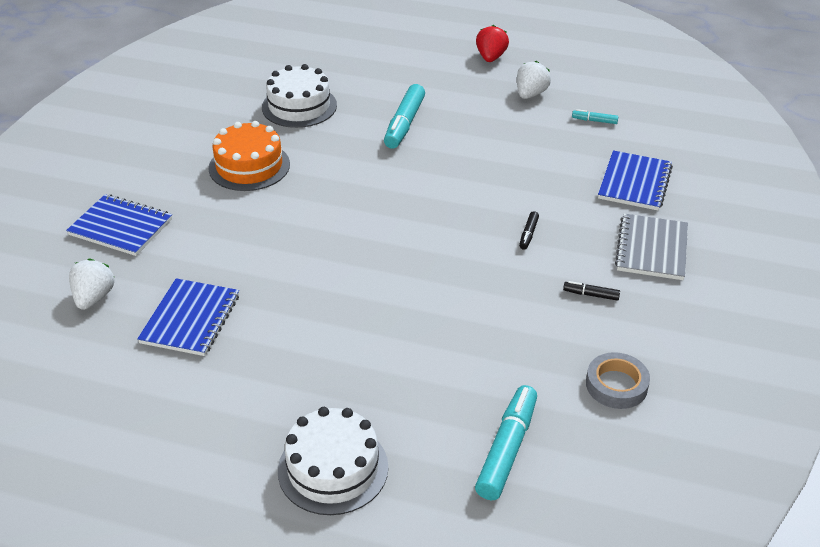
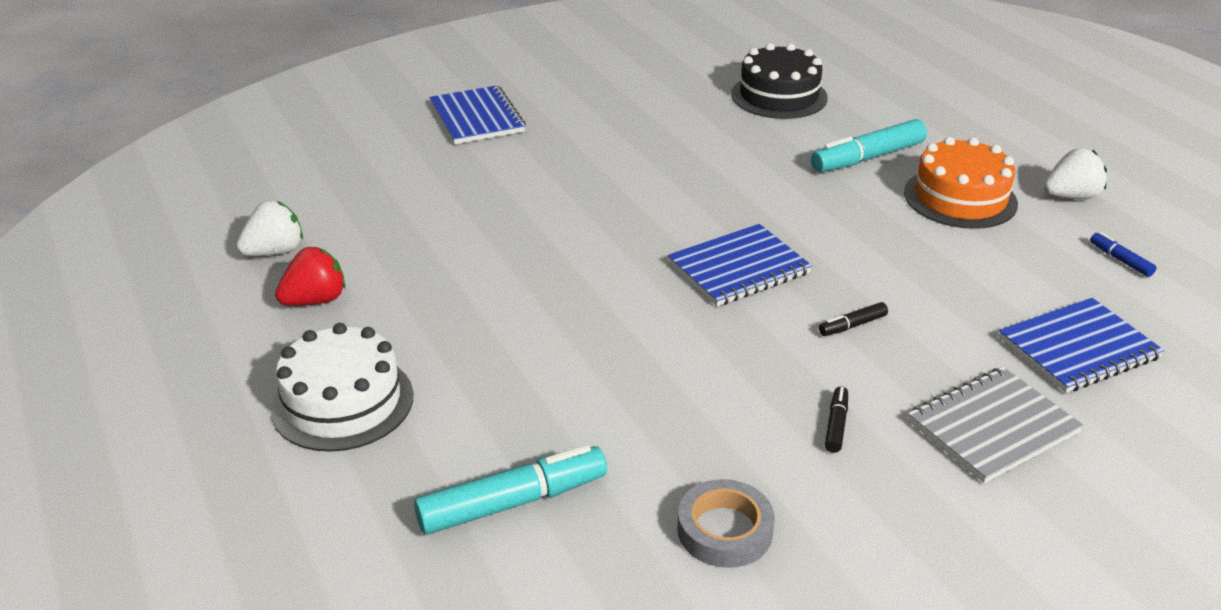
camera: 45 degrees right, 5 degrees down
(94, 298) = (378, 158): white strawberry -> white strawberry (275, 251)
(190, 319) = (421, 214): blue notebook -> blue notebook (739, 268)
(249, 166) = (654, 123): orange cake -> orange cake (960, 198)
(299, 106) = (779, 96): white cake -> black cake
(491, 57) = (1072, 141): red strawberry -> red strawberry (315, 300)
(591, 295) = (836, 425): black marker -> black marker turned 45 degrees clockwise
(594, 121) = (1120, 260): turquoise marker -> blue marker

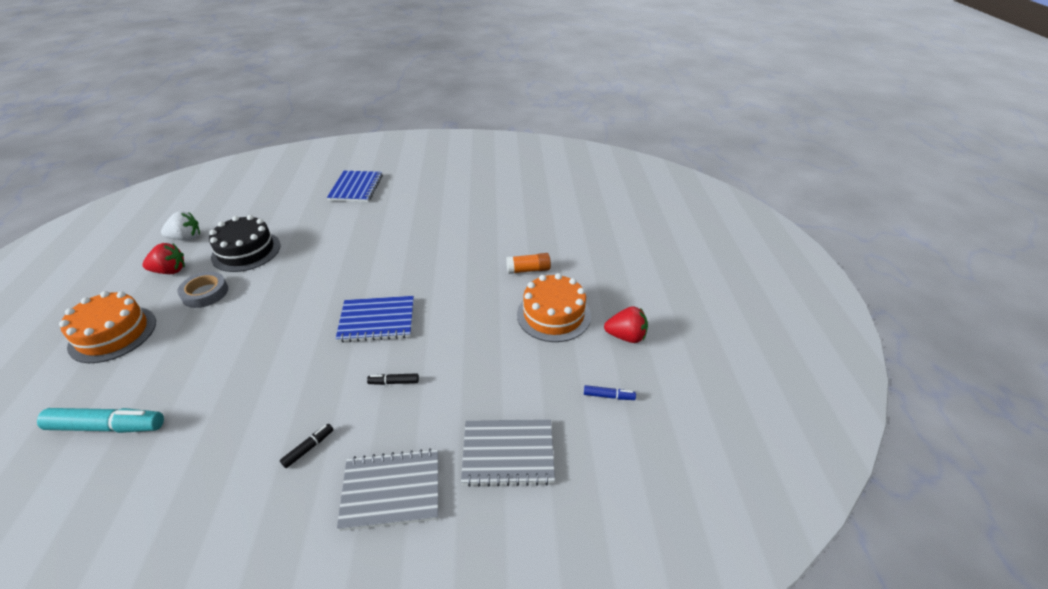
camera: 25 degrees right, 5 degrees up
(343, 402) = (113, 334): white cake -> orange cake
(724, 530) = (174, 494): grey tape -> grey tape (205, 293)
(779, 96) = (523, 215): black cake -> black cake (246, 251)
(867, 158) = (528, 270): turquoise marker -> orange glue stick
(1070, 196) = (626, 336): white strawberry -> red strawberry
(1078, 348) = (508, 453): blue notebook -> grey notebook
(1120, 260) = (608, 396): blue marker -> blue marker turned 105 degrees clockwise

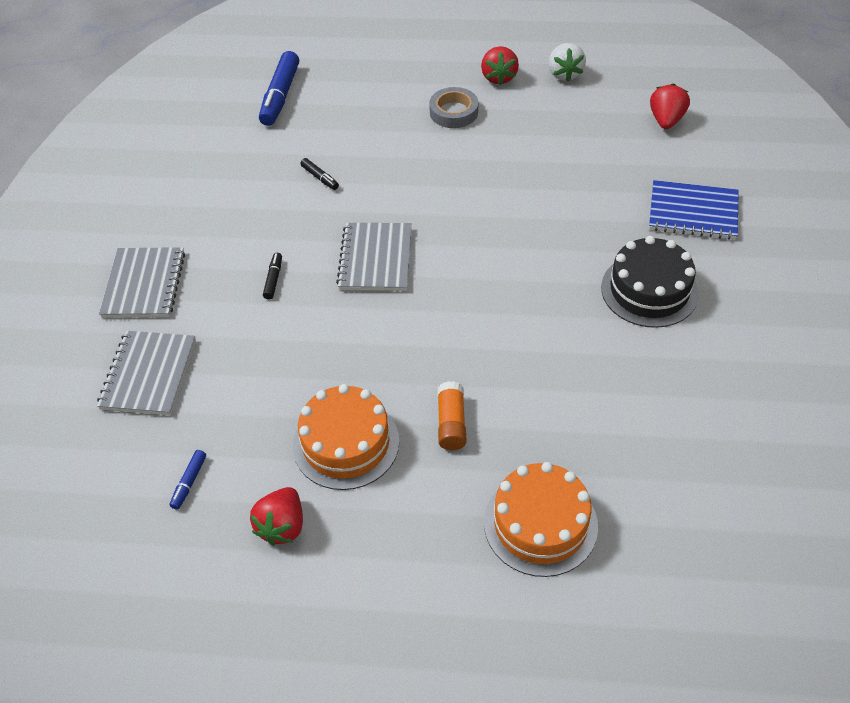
camera: 100 degrees right, 10 degrees up
(107, 427) = (280, 96): turquoise marker -> blue marker
(113, 334) = (400, 66): orange cake -> orange cake (540, 524)
(246, 251) = (531, 128): black cake -> black cake (649, 290)
(264, 196) = (666, 120): none -> red strawberry
(309, 448) = (211, 224): black marker -> black marker (320, 178)
(377, 321) = (375, 259): blue notebook -> grey notebook

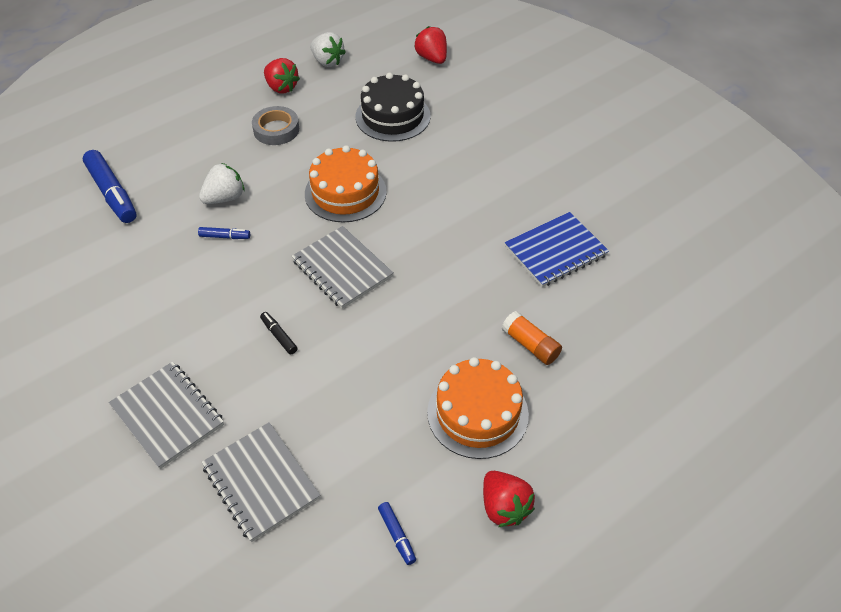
camera: 45 degrees left, 0 degrees up
(320, 178) = (225, 237): black marker -> blue marker
(353, 146) = (225, 198): none -> white strawberry
(540, 524) = (658, 366): orange cake -> orange cake (345, 192)
(649, 290) = (548, 174): black cake -> black cake (393, 116)
(693, 212) = (516, 109): blue notebook -> blue notebook (556, 251)

